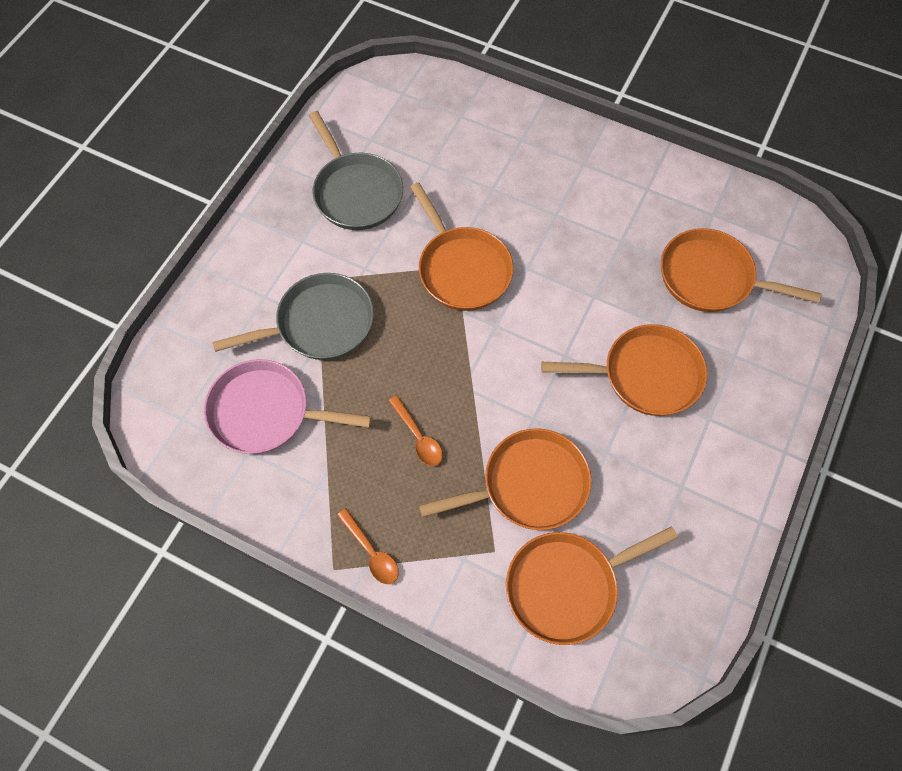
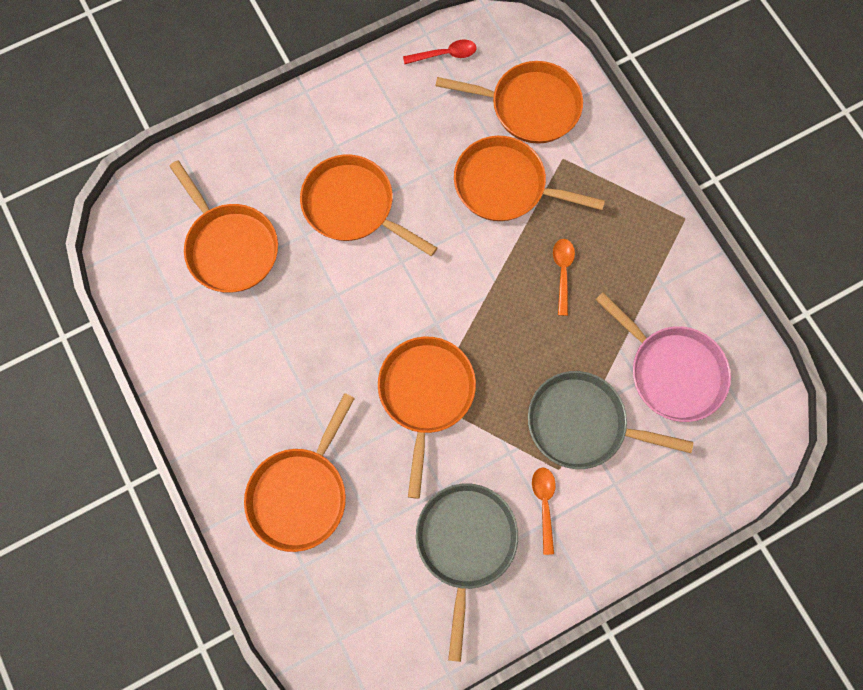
camera: 145 degrees left, 10 degrees up
(371, 552) = (651, 212): orange spoon -> orange spoon (544, 504)
(500, 153) = (301, 493): none -> orange pan
(694, 586) = (445, 54): none -> red spoon

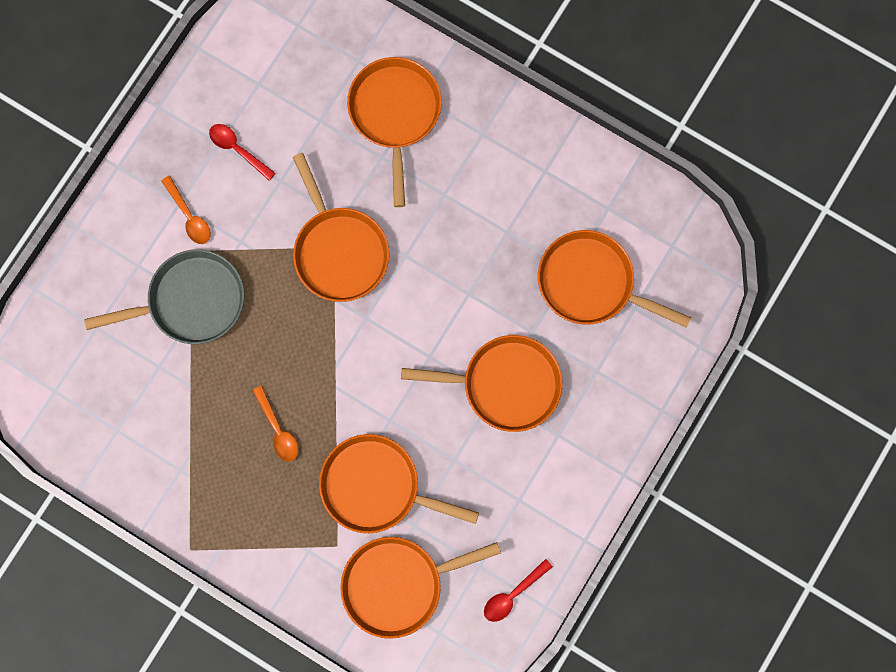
camera: 150 degrees right, 5 degrees up
(465, 543) = (238, 149): grey pan -> red spoon
(505, 185) = (376, 486): orange pan -> orange pan turned 150 degrees counterclockwise
(671, 371) = (135, 391): pink pan -> none

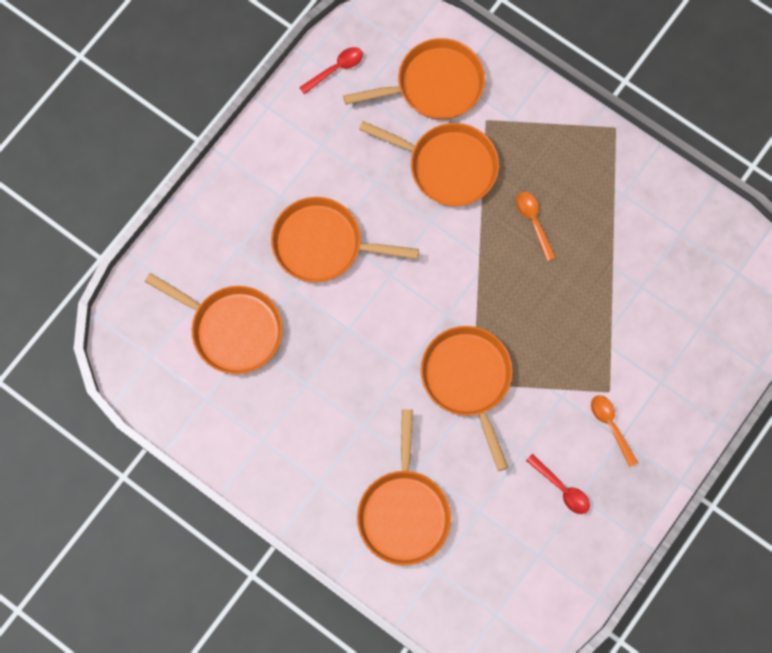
camera: 175 degrees left, 5 degrees down
(191, 301) = (610, 344): grey pan -> none

